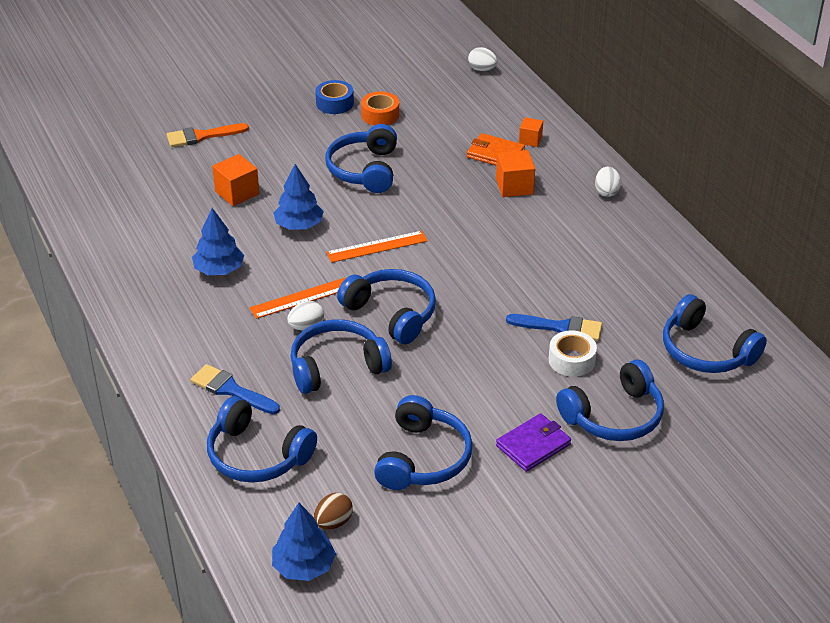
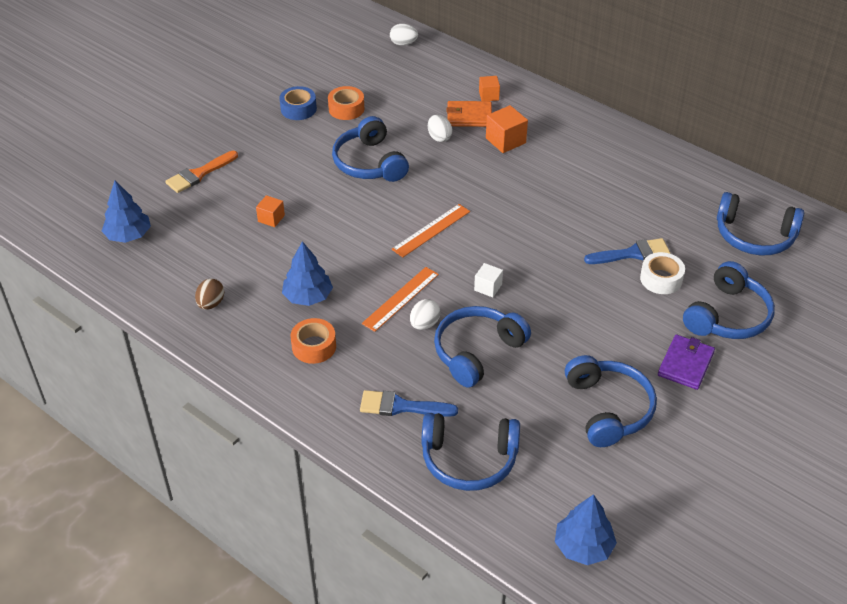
camera: 25 degrees left, 5 degrees up
(192, 313) = (314, 346): none -> orange tape
(237, 193) = (271, 218): orange cube -> orange cube, size x0.63
(299, 225) = (349, 232): blue tree -> blue tree (128, 235)
(333, 522) = (578, 496): brown egg -> brown egg (211, 303)
(391, 313) = (488, 287): blue headphones -> white cube
(606, 192) = (582, 123): white egg -> white egg (439, 137)

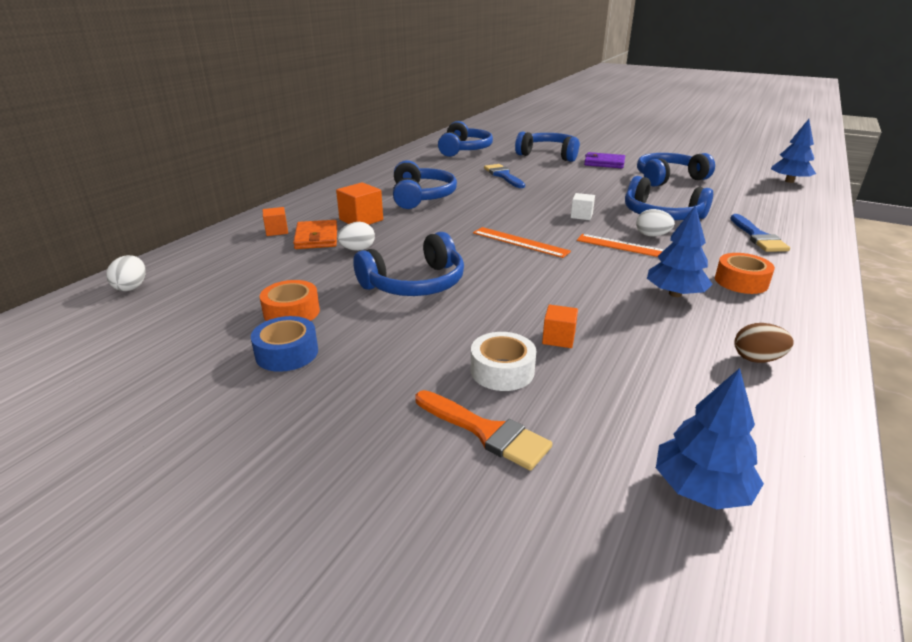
camera: 100 degrees left, 15 degrees down
(469, 459) = (773, 211): blue headphones -> blue headphones (421, 197)
(661, 279) = (526, 169): white tape -> white tape (502, 371)

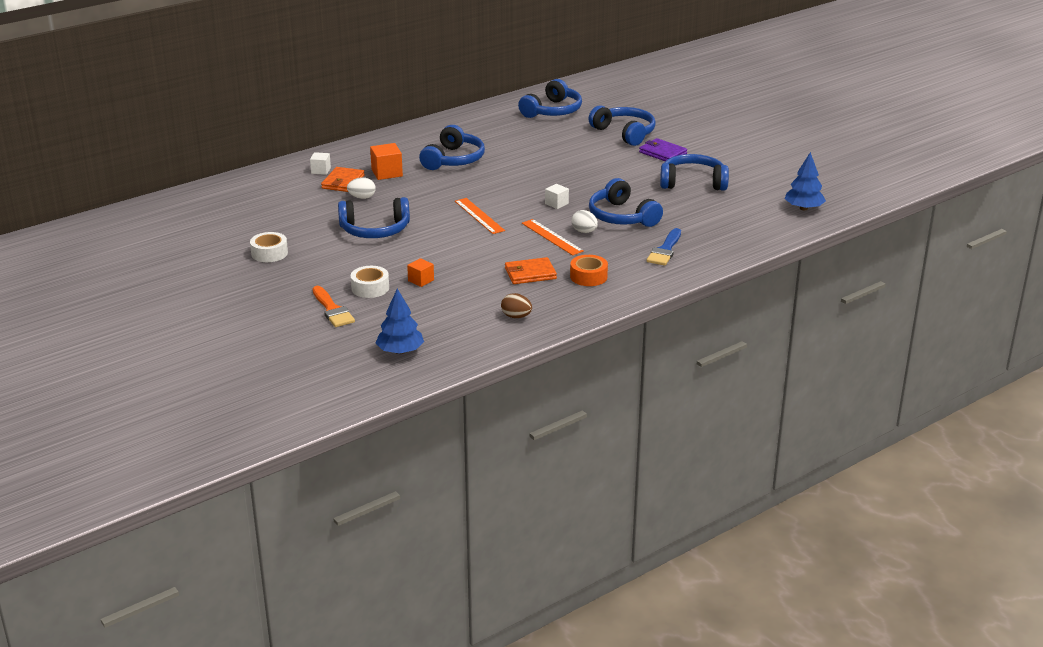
camera: 25 degrees right, 0 degrees up
(131, 287) = (209, 195): white egg -> none
(277, 231) = (321, 170): orange cube -> white cube
(287, 353) = (269, 253): blue tape -> white tape
(291, 312) = (288, 231): orange tape -> none
(503, 176) = (548, 150): blue brush -> none
(675, 294) = (530, 273): blue tree -> orange wallet

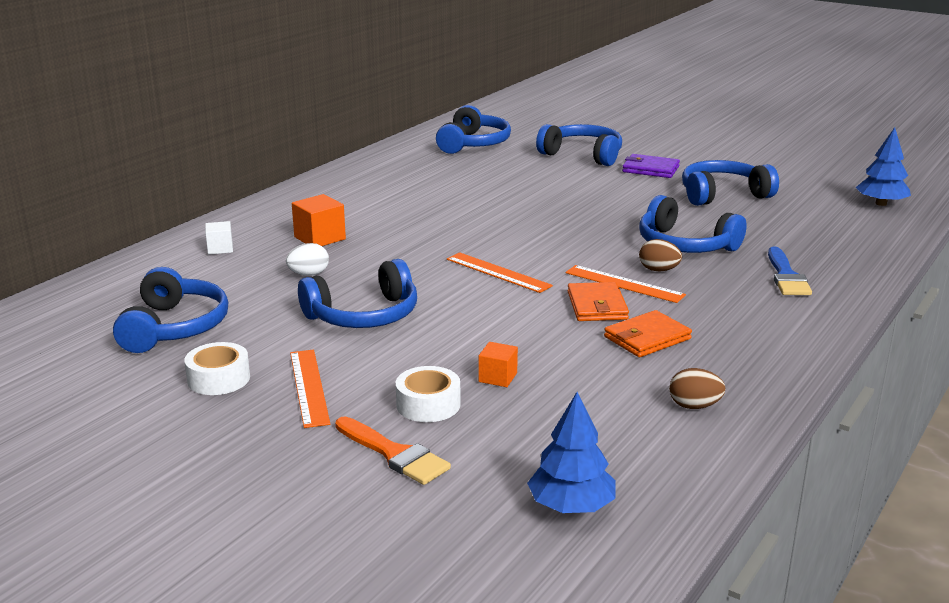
camera: 20 degrees left, 5 degrees down
(314, 267) = (309, 387): none -> orange ruler
(343, 182) = (264, 258): orange wallet -> orange wallet (597, 306)
(453, 160) = (399, 210): blue headphones -> blue headphones (174, 327)
(556, 204) = (586, 242): white cube -> none
(584, 231) = (658, 270): white egg -> brown egg
(588, 277) = (730, 328): orange tape -> none

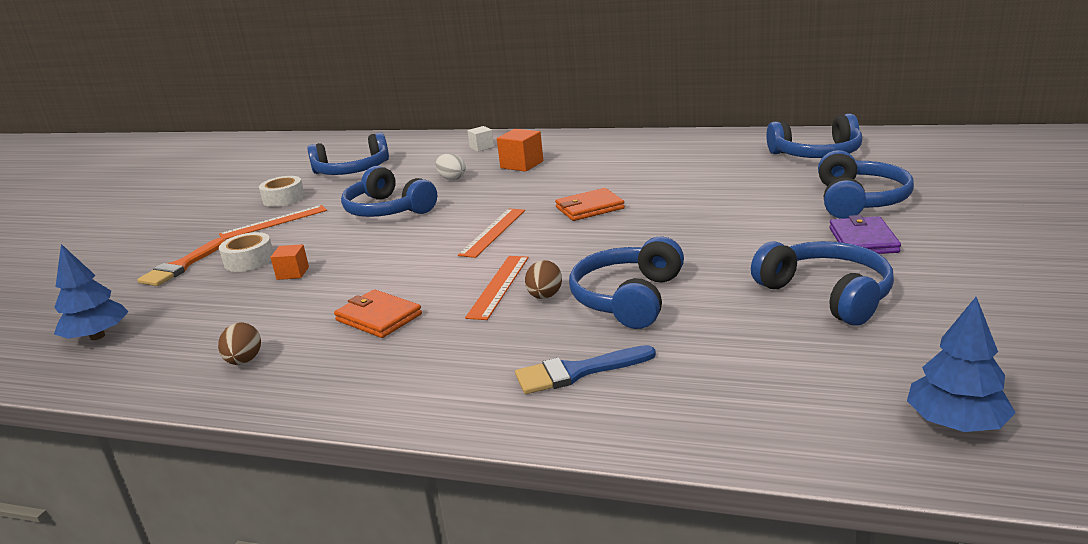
camera: 75 degrees right, 0 degrees up
(597, 306) = (441, 283): orange wallet -> orange wallet (589, 208)

